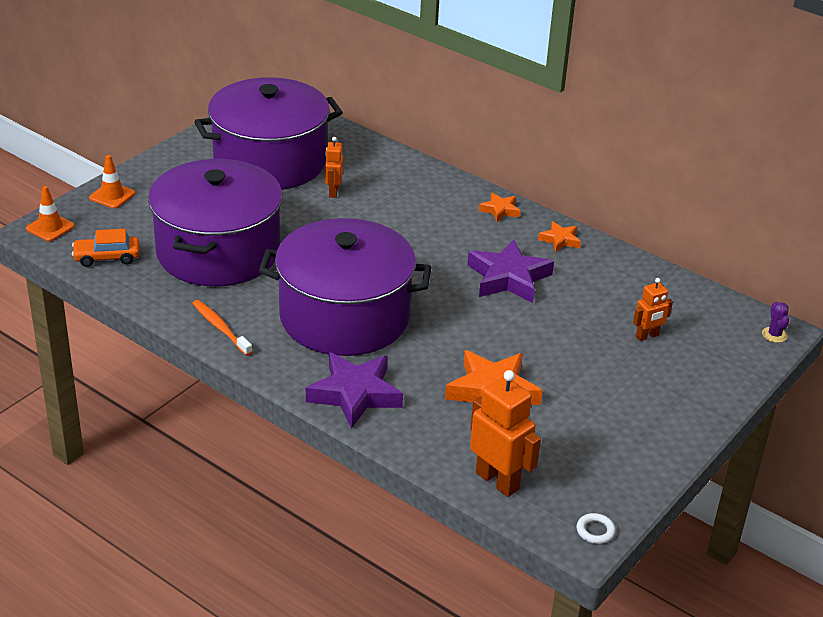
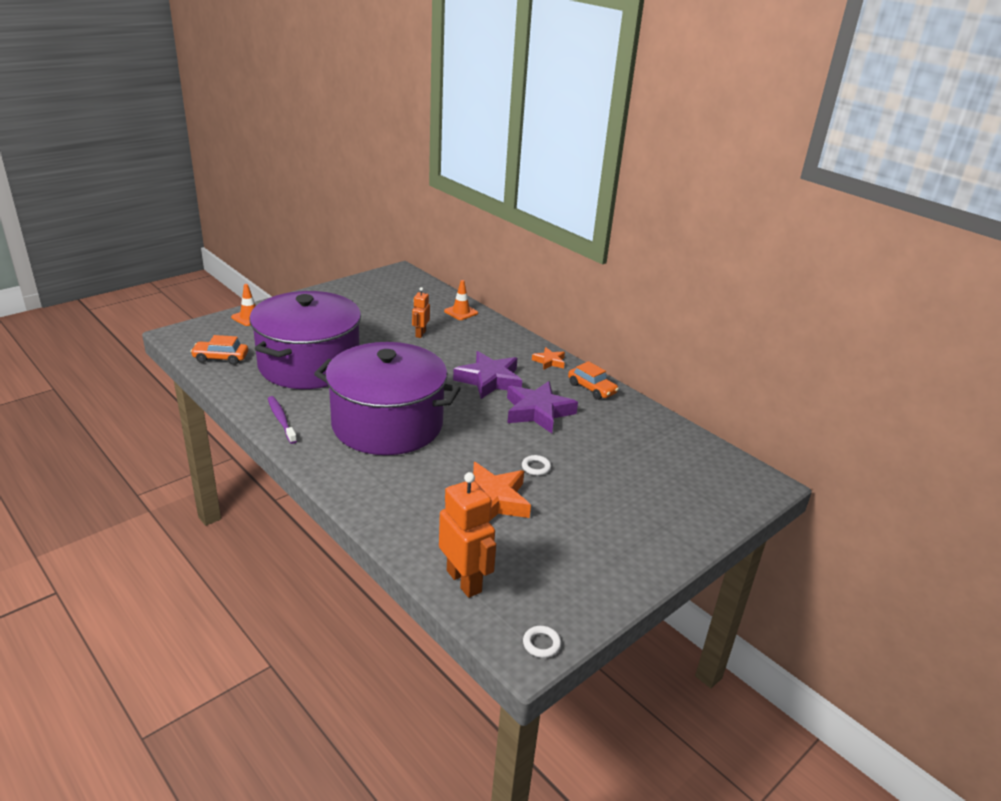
camera: 10 degrees right, 5 degrees down
(50, 227) = (190, 333): orange traffic cone -> orange traffic cone (461, 312)
(220, 328) = (281, 419): orange toothbrush -> purple toothbrush
(270, 162) = (381, 308): purple pot -> none
(355, 394) = (368, 487): purple star -> purple star (489, 380)
(528, 346) = (536, 467): none -> white ring
(560, 240) = (591, 388): orange star -> orange car
(647, 336) = (645, 473): orange robot -> none
(774, 335) = (762, 487): purple cactus -> none

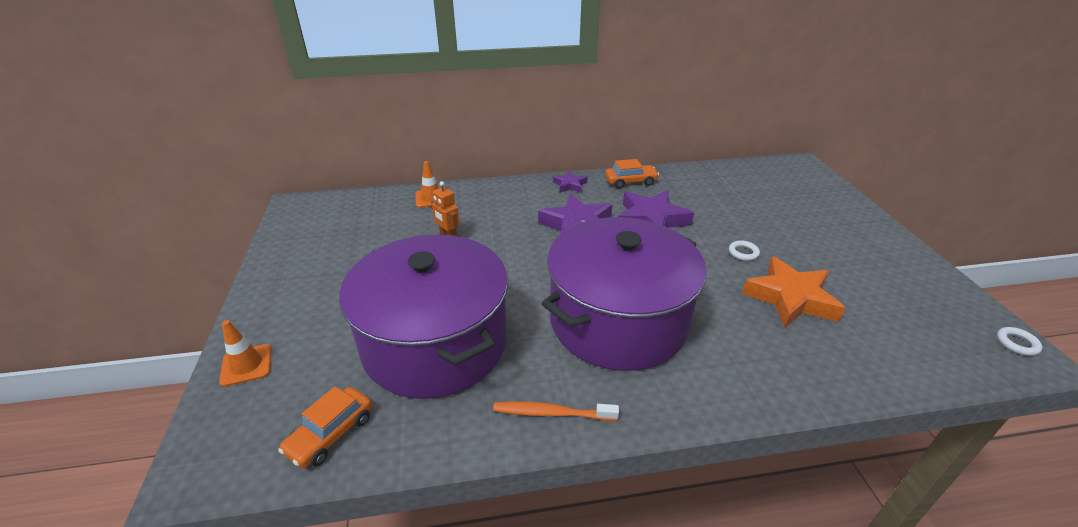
camera: 55 degrees left, 5 degrees up
(281, 419) = (552, 413): purple toothbrush -> orange toothbrush
(464, 581) = (923, 360): orange robot -> none
(549, 361) = (570, 185): orange star -> purple star

